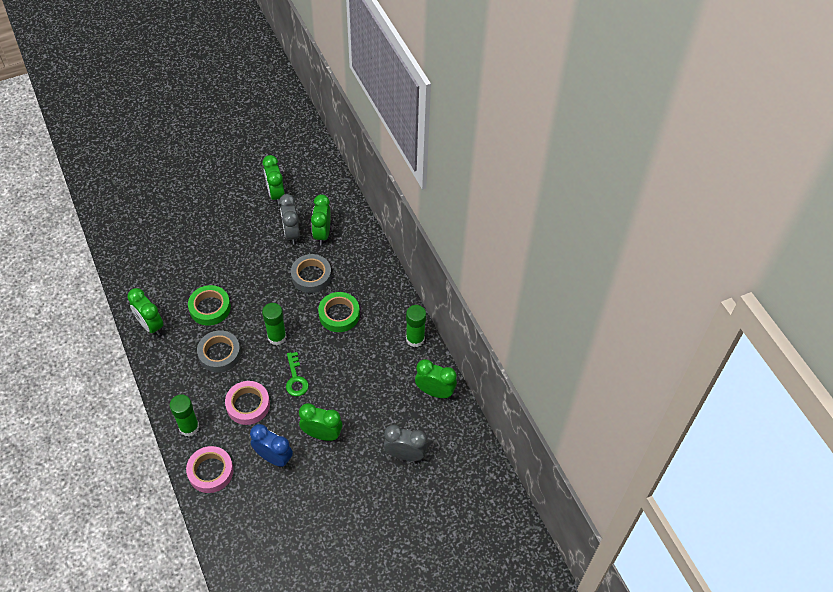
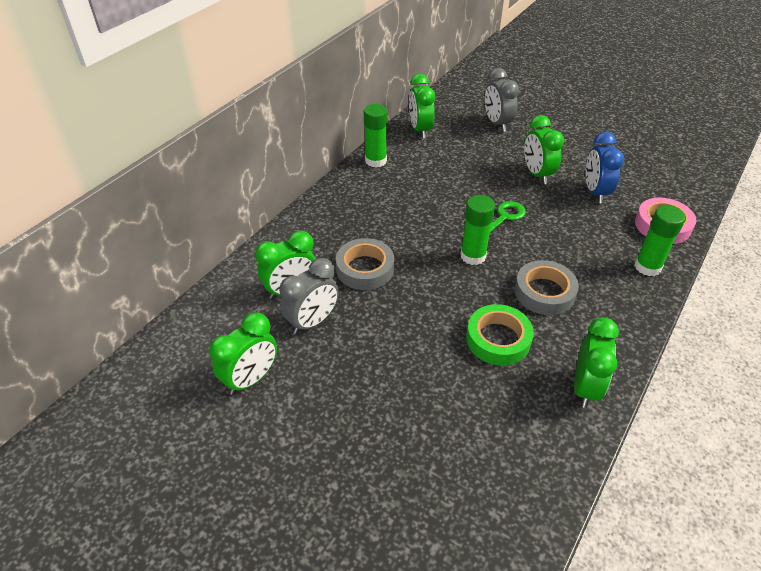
camera: 120 degrees left, 10 degrees down
(248, 405) = (571, 236): pink tape -> none
(339, 314) = (397, 222): green tape -> none

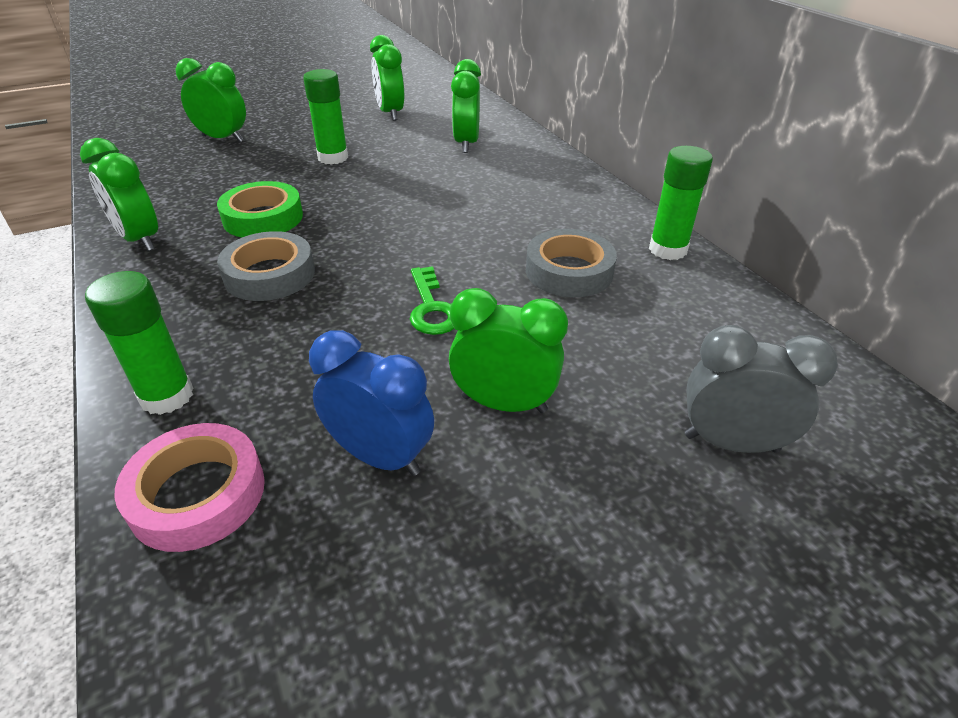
camera: 120 degrees right, 5 degrees down
(312, 321) = (416, 144): grey clock -> none
(365, 269) = (452, 182): grey tape -> grey tape (569, 271)
(420, 130) = (746, 323): green clock -> green clock (223, 139)
(473, 256) = (390, 251): green glue stick -> green glue stick (333, 158)

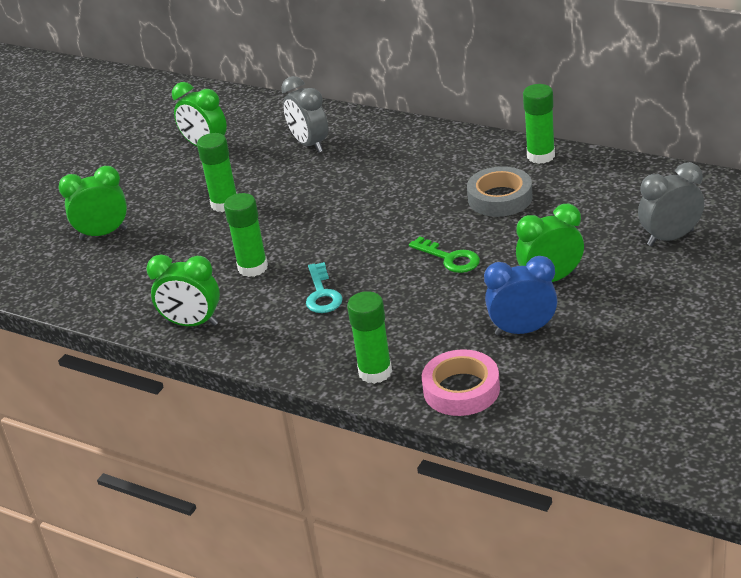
camera: 30 degrees left, 5 degrees down
(263, 218) = (253, 268): green tape -> green glue stick
(269, 274) = (322, 294): grey tape -> turquoise key
(466, 144) = (310, 144): green clock -> grey clock

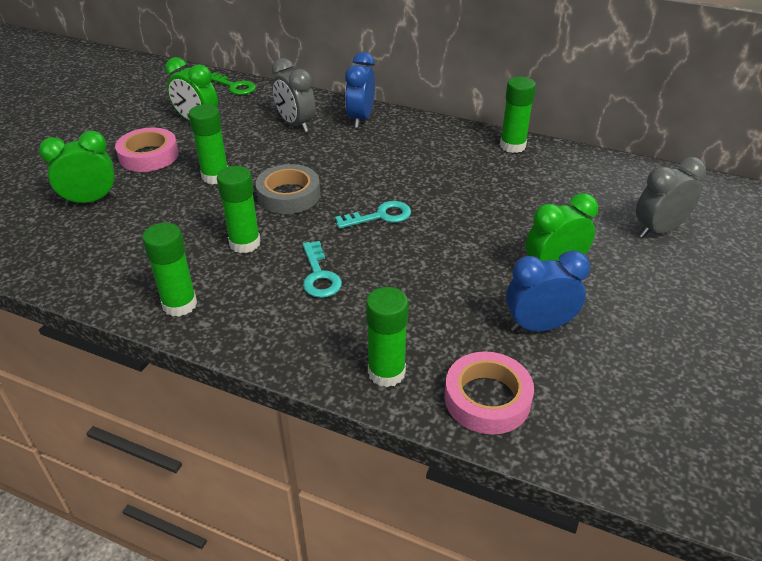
camera: 10 degrees left, 5 degrees up
(157, 186) = (149, 155): none -> pink tape
(192, 323) = (180, 304): green clock -> green glue stick
(380, 134) = (360, 119): none -> blue clock
(388, 236) = (380, 216): none -> turquoise key
(450, 258) = (446, 242): green key -> green key (234, 86)
(500, 198) = (483, 183): grey tape -> grey tape (288, 195)

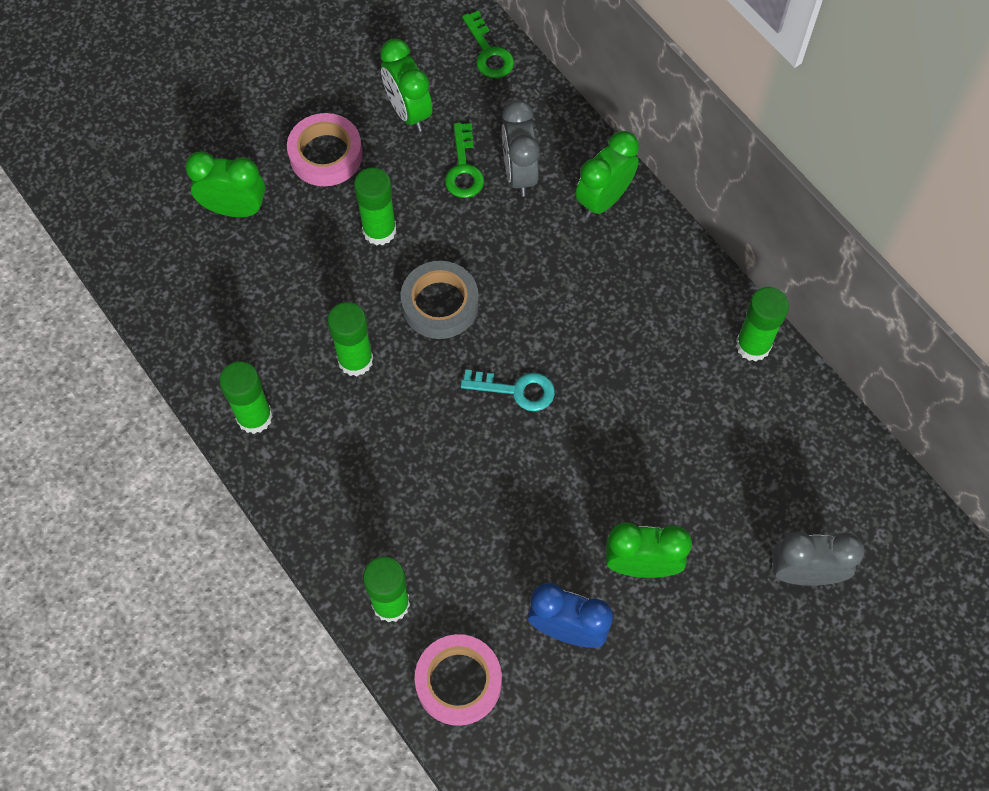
camera: 30 degrees right, 25 degrees up
(256, 133) = (464, 168): none -> green key
(319, 275) = (402, 447): turquoise key -> none
(360, 119) = (604, 199): blue clock -> green clock

